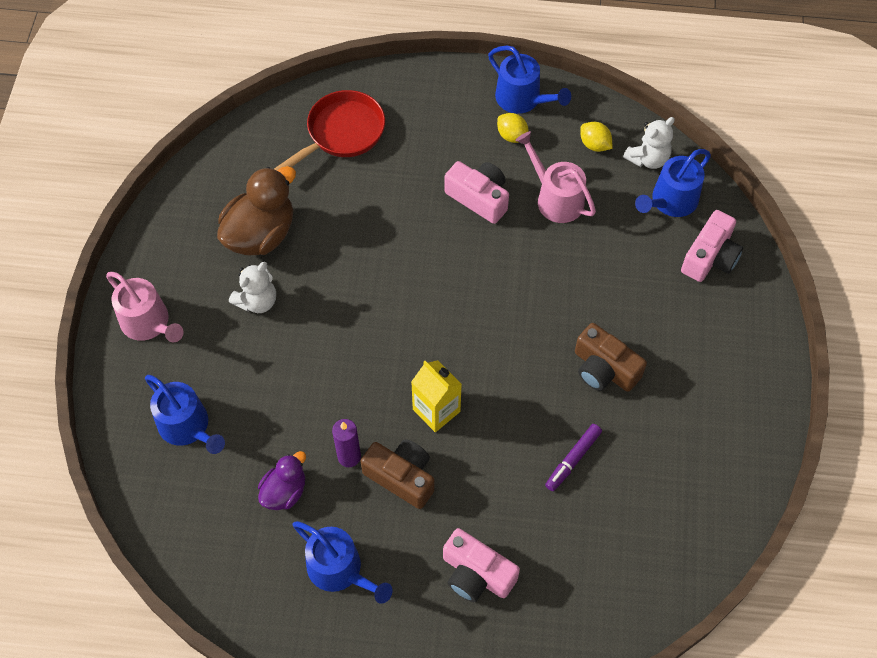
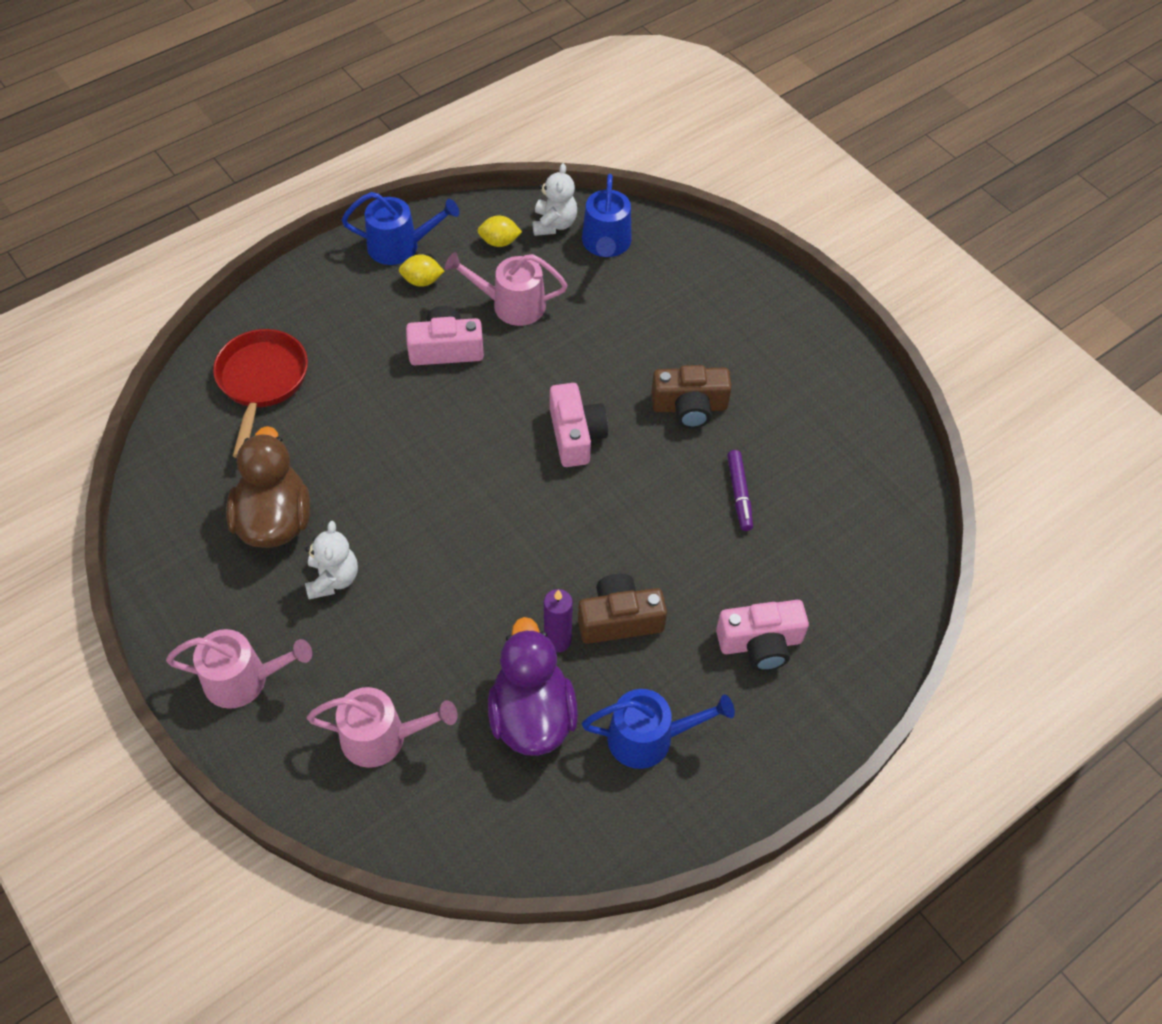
camera: 45 degrees left, 5 degrees down
(187, 426) = (381, 737): blue watering can -> pink watering can
(284, 491) = (532, 716): purple duck -> purple duck, size x1.73
(436, 410) = (591, 543): yellow carton -> none
(710, 257) = (680, 265): pink camera -> pink camera (576, 435)

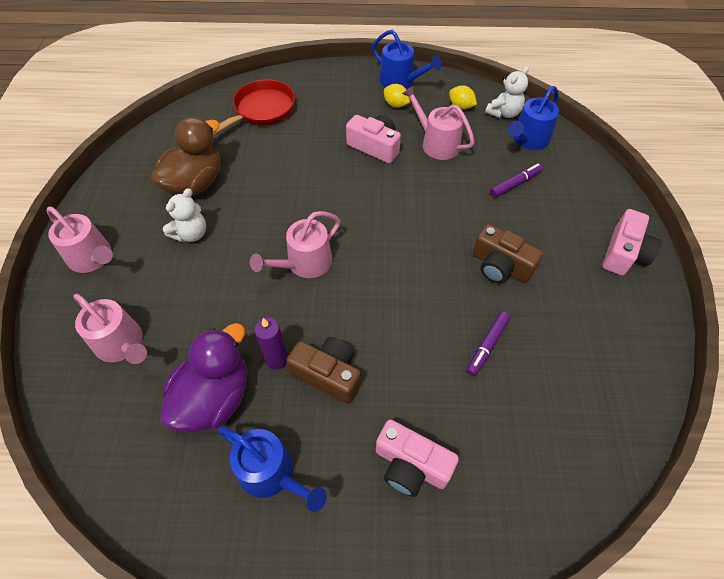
camera: 40 degrees right, 0 degrees up
(493, 529) = (305, 263): none -> pink watering can
(576, 435) = (407, 239): pink camera -> pink camera (624, 253)
(633, 306) = (515, 184): none -> purple marker

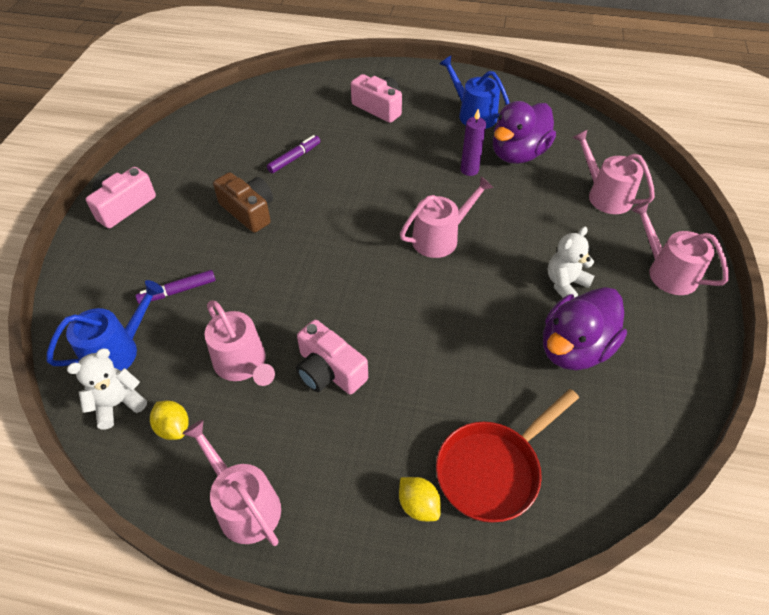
camera: 170 degrees left, 5 degrees down
(195, 183) = (574, 348): brown duck -> purple duck
(328, 374) = (428, 156): brown camera -> none
(396, 105) = (272, 448): yellow lemon -> yellow lemon (418, 505)
(400, 81) = (244, 505): blue watering can -> pink watering can

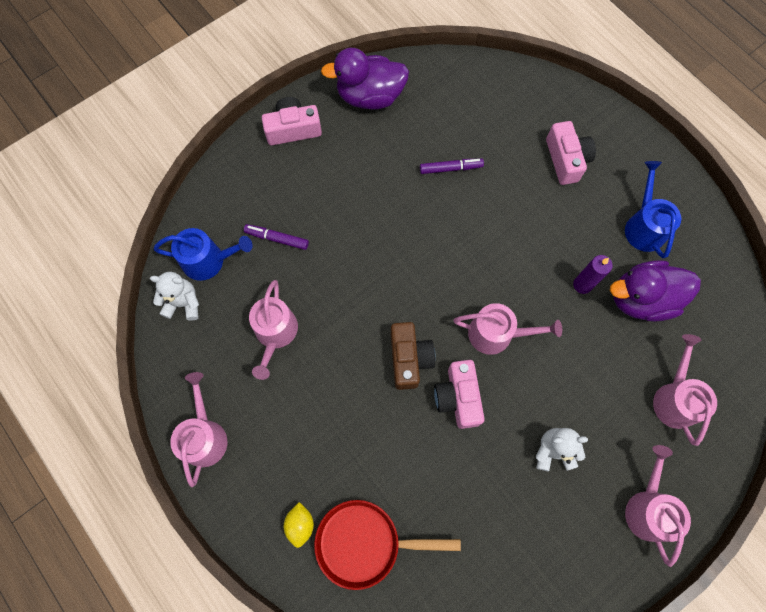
camera: 40 degrees right, 20 degrees up
(174, 427) = (203, 348): yellow lemon -> none
(249, 211) = (376, 199): brown camera -> brown camera (409, 359)
(329, 371) = (324, 384): pink camera -> pink camera (458, 397)
(574, 348) = (505, 507): purple duck -> purple duck (370, 97)

